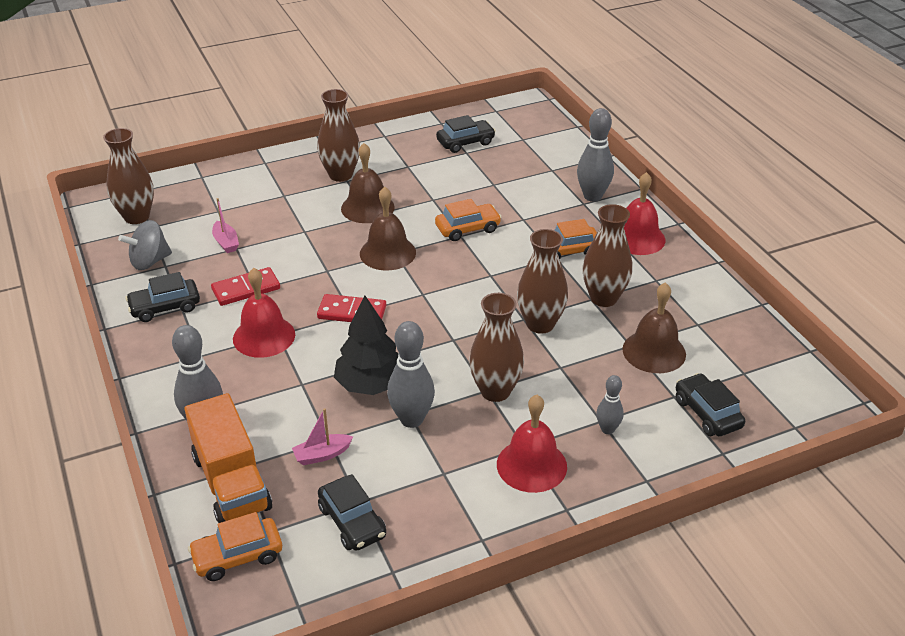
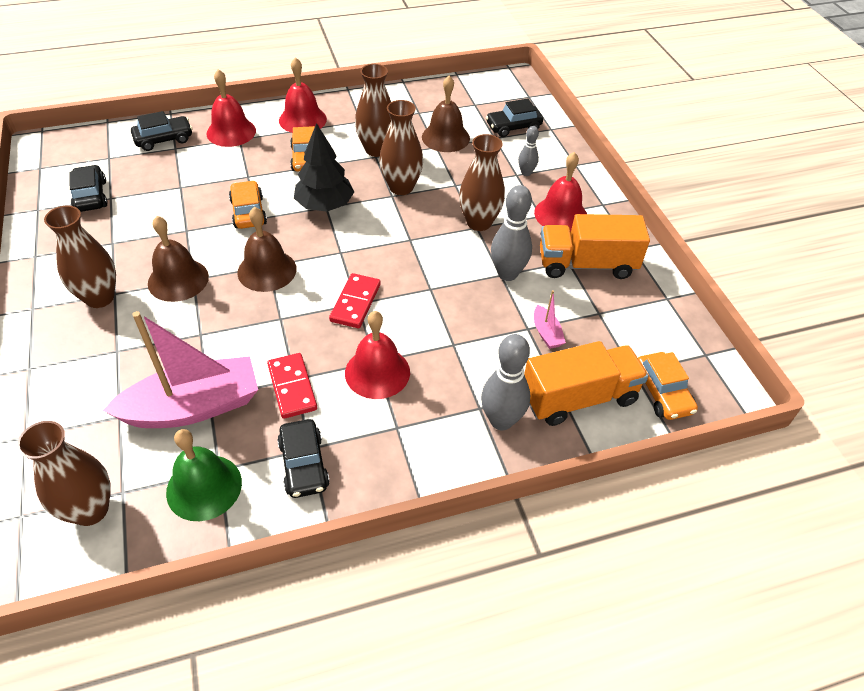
camera: 85 degrees left, 10 degrees up
(149, 261) = (204, 487): grey spinning top -> green bell
(226, 242) = (193, 407): pink boat -> pink boat, size x2.39
(352, 522) = (620, 318): black car -> black car (164, 139)
(370, 384) = (461, 296): black tree -> black tree (324, 205)
(441, 490) = (586, 264): none -> orange truck
(592, 196) = (231, 132): grey bowling pin -> red bell

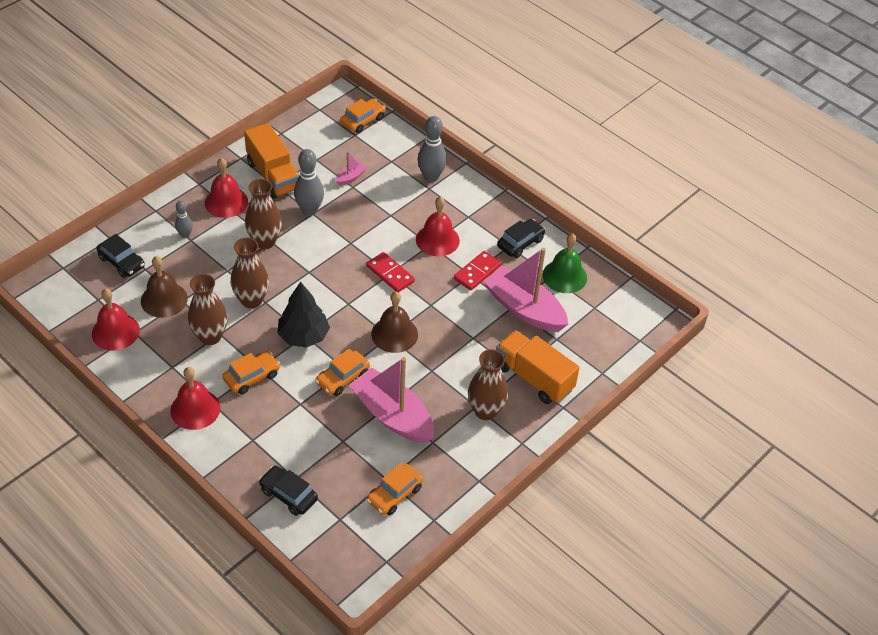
camera: 120 degrees left, 0 degrees up
(90, 196) = (394, 494): black car -> orange car
(90, 510) = (613, 314): brown vase -> none
(171, 228) = (392, 415): none -> pink boat
(178, 280) = (438, 378): brown bell -> none
(231, 132) = (246, 451): red bell -> red bell (115, 332)
(355, 303) = (390, 274): red domino -> red domino turned 60 degrees clockwise
(578, 398) = (391, 151): orange truck -> orange truck (534, 378)

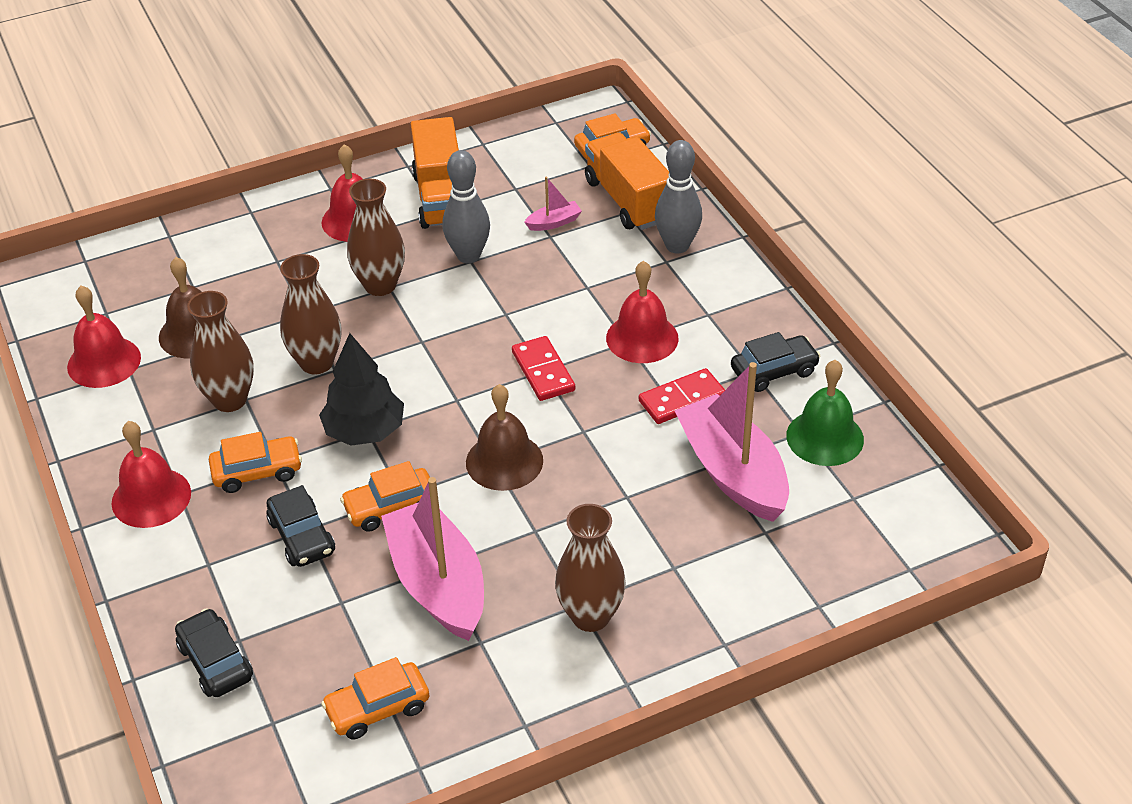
camera: 25 degrees right, 5 degrees down
(122, 262) = (166, 270): black car -> black car (302, 536)
(185, 235) = (273, 252): grey bowling pin -> none
(534, 378) = (697, 584): orange truck -> orange truck (628, 200)

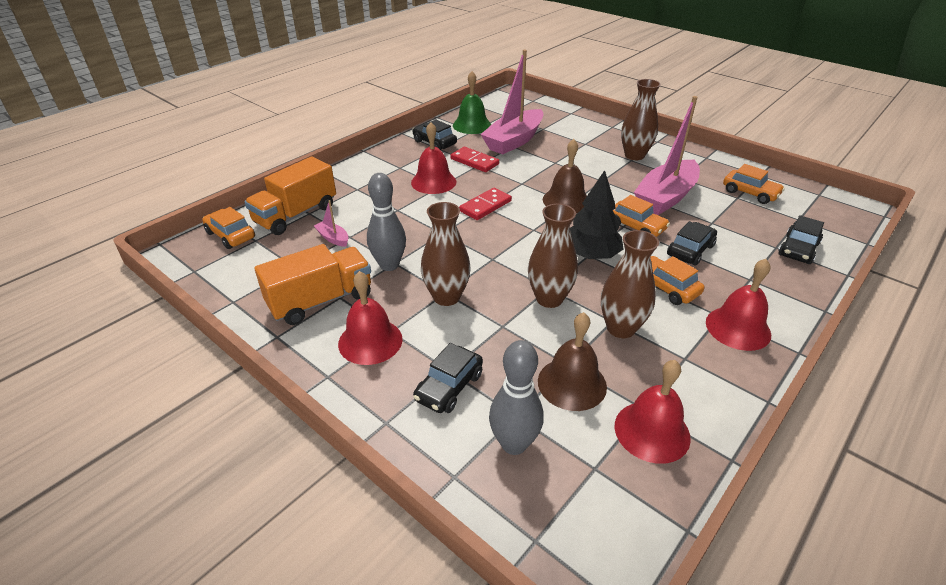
camera: 115 degrees left, 5 degrees down
(257, 255) = (449, 387): none -> black car
(677, 246) = (340, 188): grey bowling pin -> grey bowling pin (514, 444)

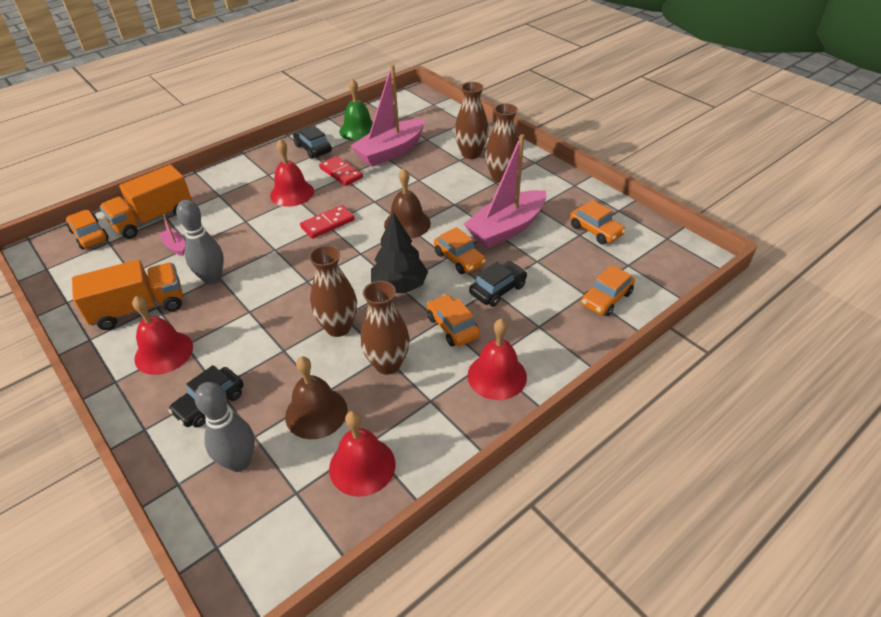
camera: 10 degrees right, 5 degrees up
(446, 297) = (248, 316): brown vase -> brown vase (471, 154)
(798, 249) = (606, 299): black car -> orange car

